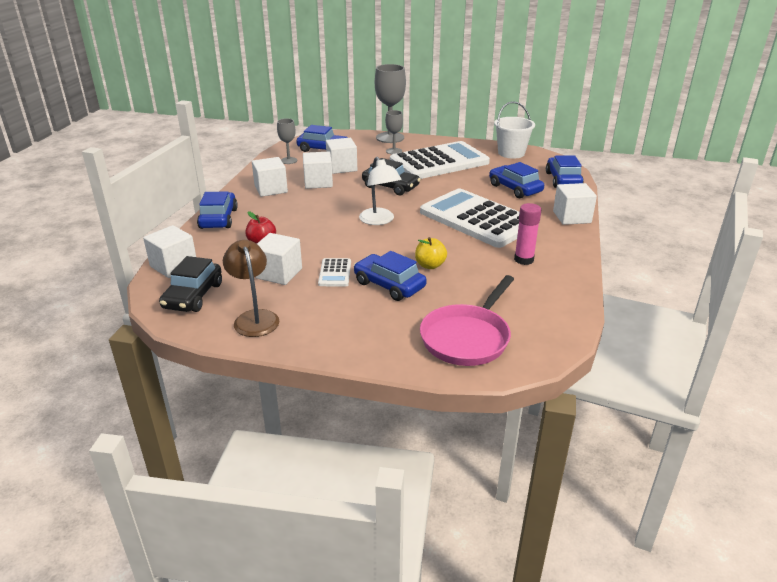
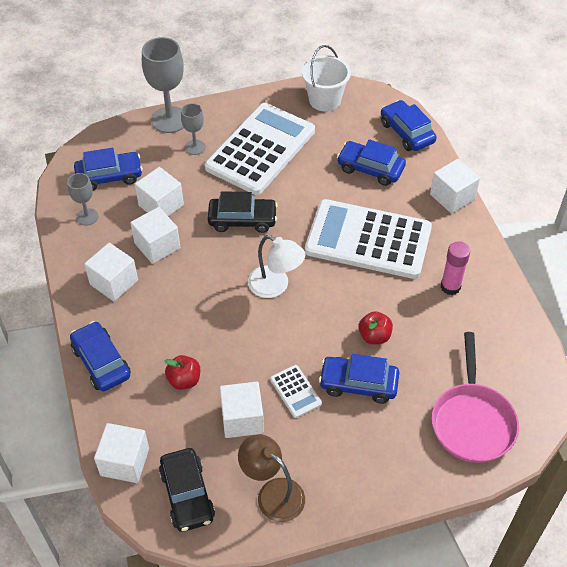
camera: 30 degrees left, 20 degrees up
(430, 265) = (374, 336): yellow apple -> red apple

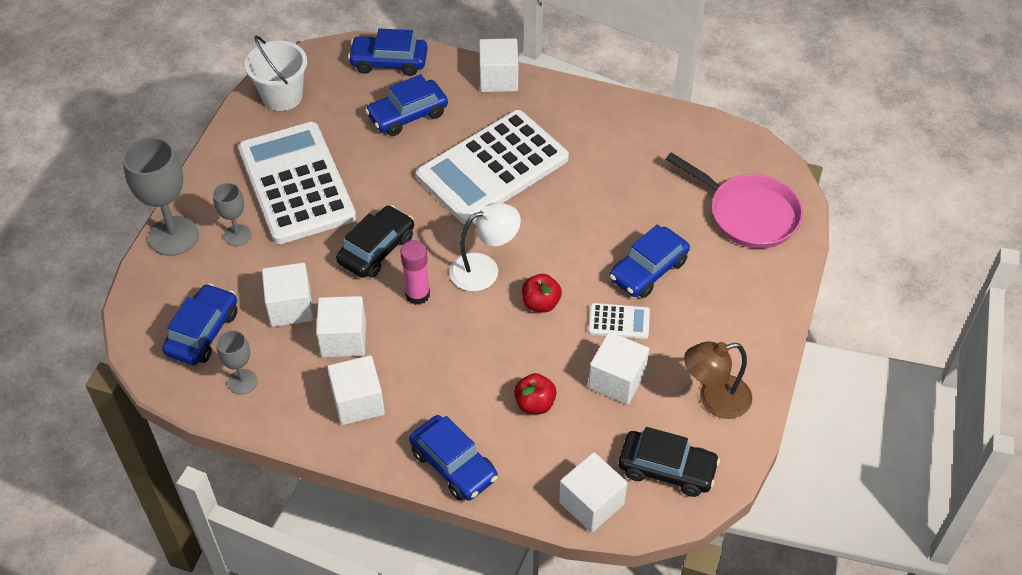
camera: 55 degrees left, 0 degrees up
(101, 362) = (453, 465): blue car -> blue car turned 135 degrees counterclockwise
(374, 336) = (606, 228): red apple -> red apple (540, 303)
(450, 287) = (598, 142): pink glue stick -> pink glue stick (417, 295)

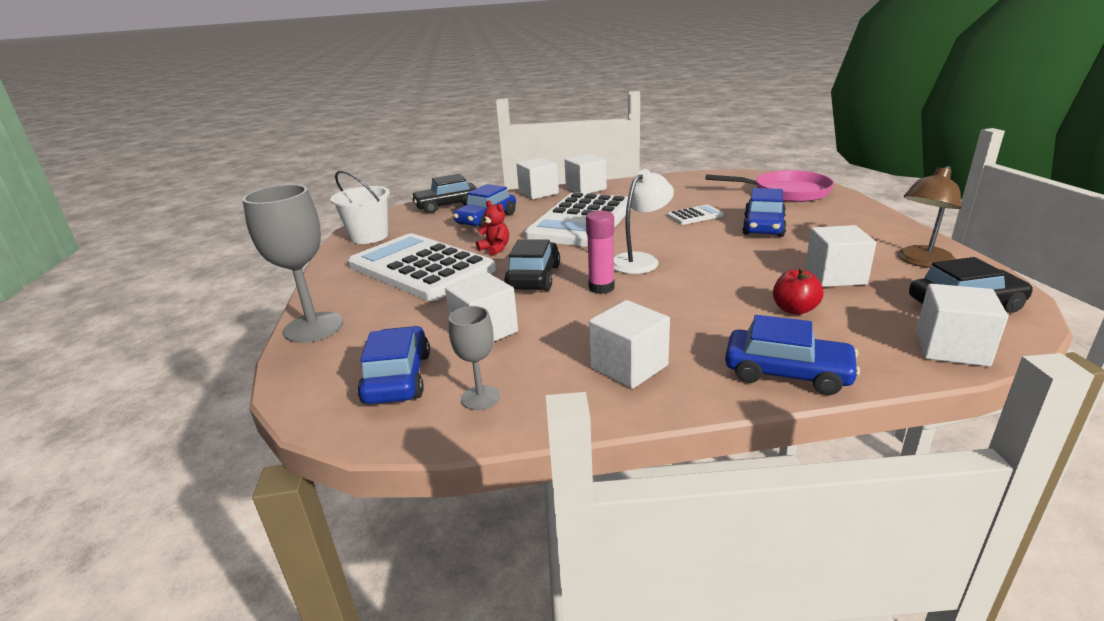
camera: 25 degrees left, 25 degrees down
(237, 235) = (386, 308): grey goblet -> none
(343, 339) = (562, 332): white cube -> white cube (586, 189)
(378, 181) = (495, 249): none -> red teddy bear
(389, 62) = (447, 205): blue car -> black car
(540, 303) = (711, 261): red apple -> none
(619, 321) = (784, 251): white calculator -> white calculator (695, 216)

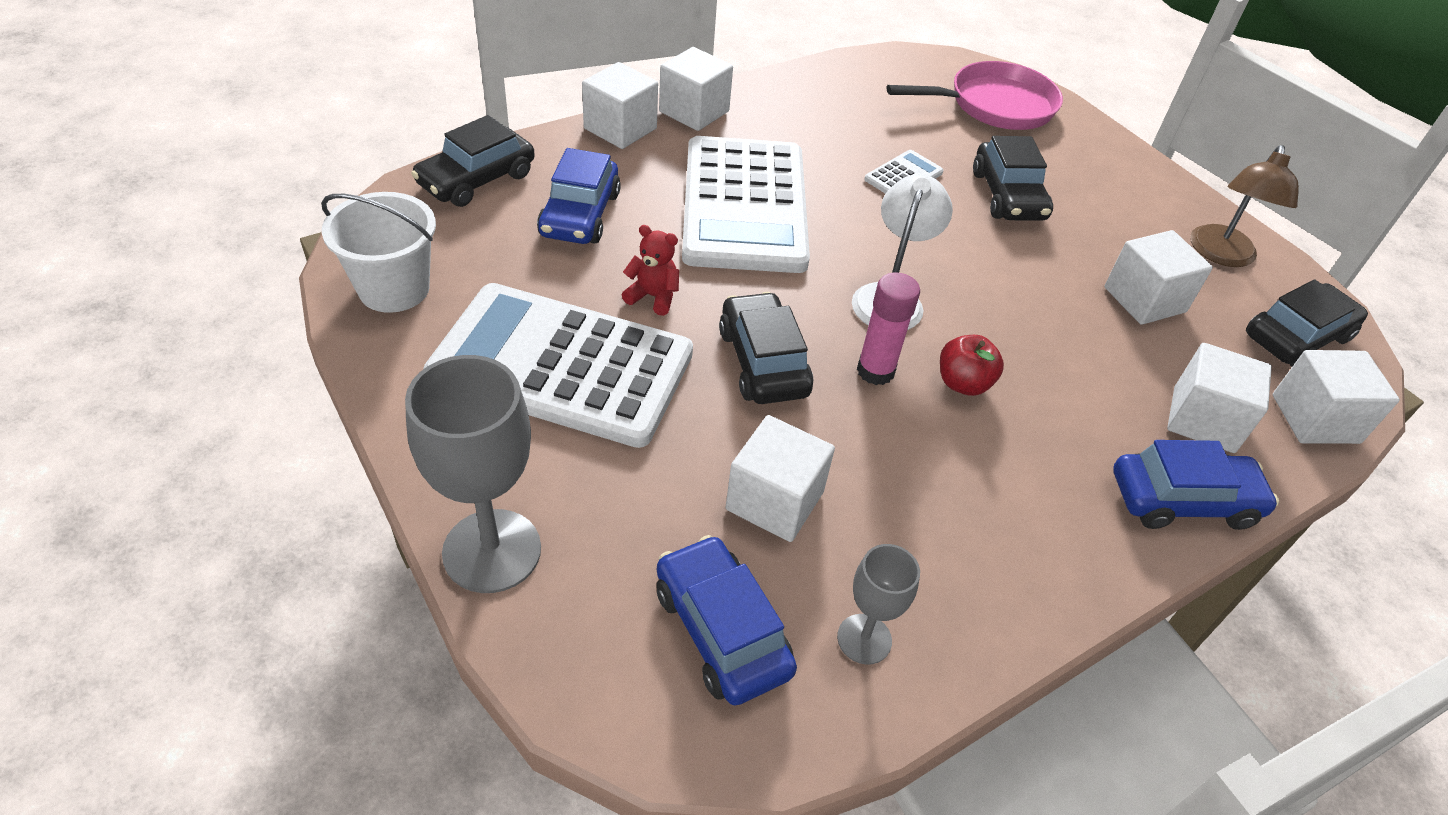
camera: 30 degrees left, 20 degrees up
(629, 366) = (1008, 531): white cube -> white cube (1203, 420)
(763, 226) = (1008, 195): blue car -> black car
(794, 309) = (1133, 377): red apple -> red apple (963, 383)

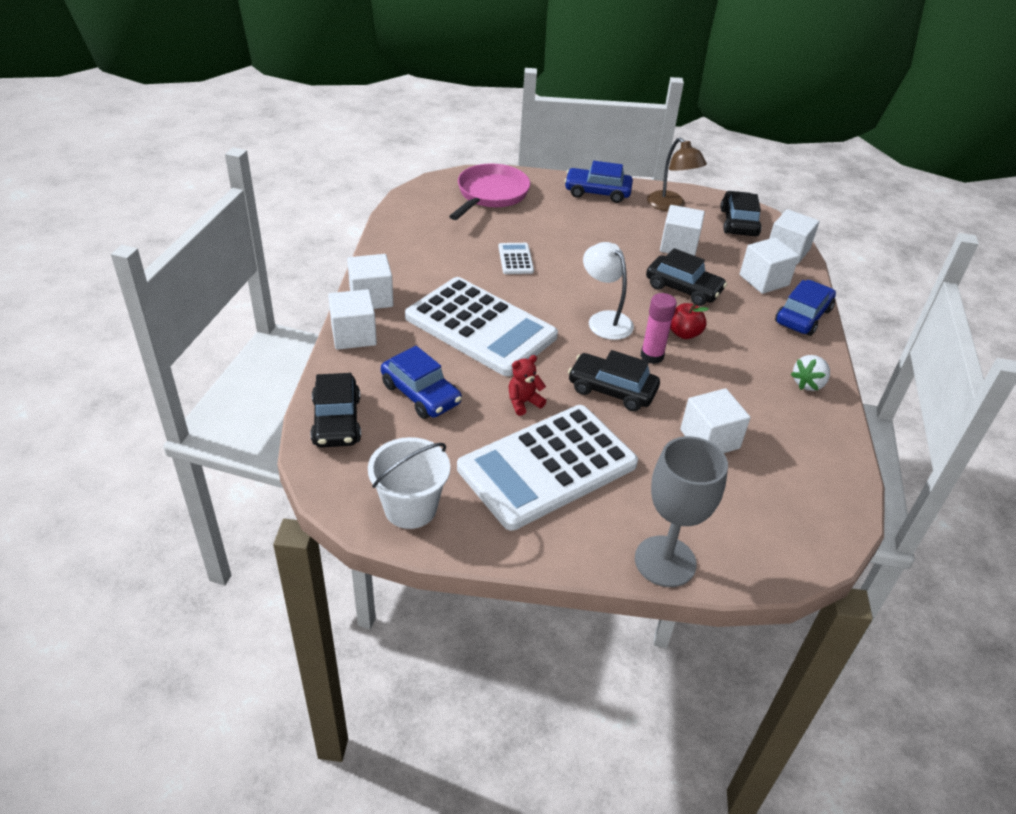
camera: 50 degrees left, 5 degrees down
(721, 630) = (775, 501): blue car -> blue car (597, 192)
(864, 639) = (811, 456): grey goblet -> none
(1008, 195) = (567, 237): black car -> black car (683, 289)
(1029, 570) = (808, 384): none -> white strawberry

